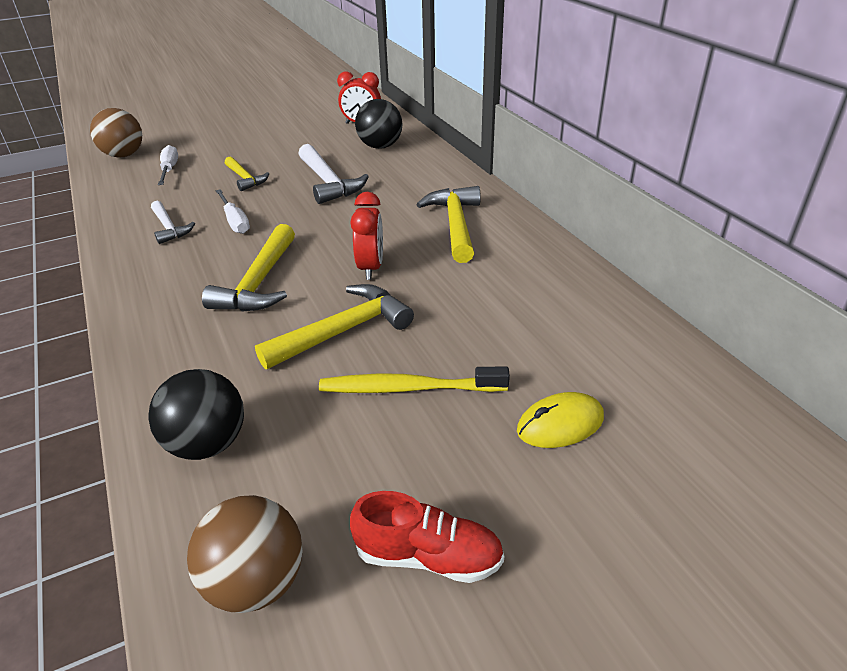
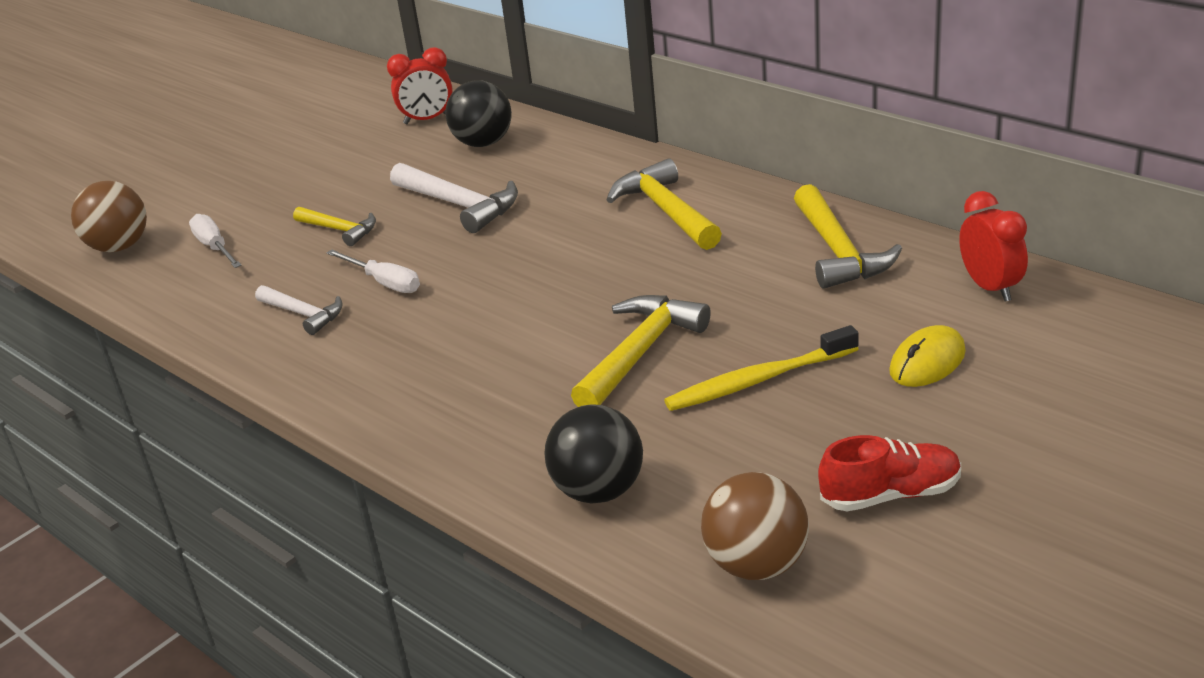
camera: 20 degrees left, 5 degrees down
(259, 282) = (491, 337): yellow hammer -> yellow hammer (838, 251)
(371, 268) = (609, 284): red clock -> red clock (990, 288)

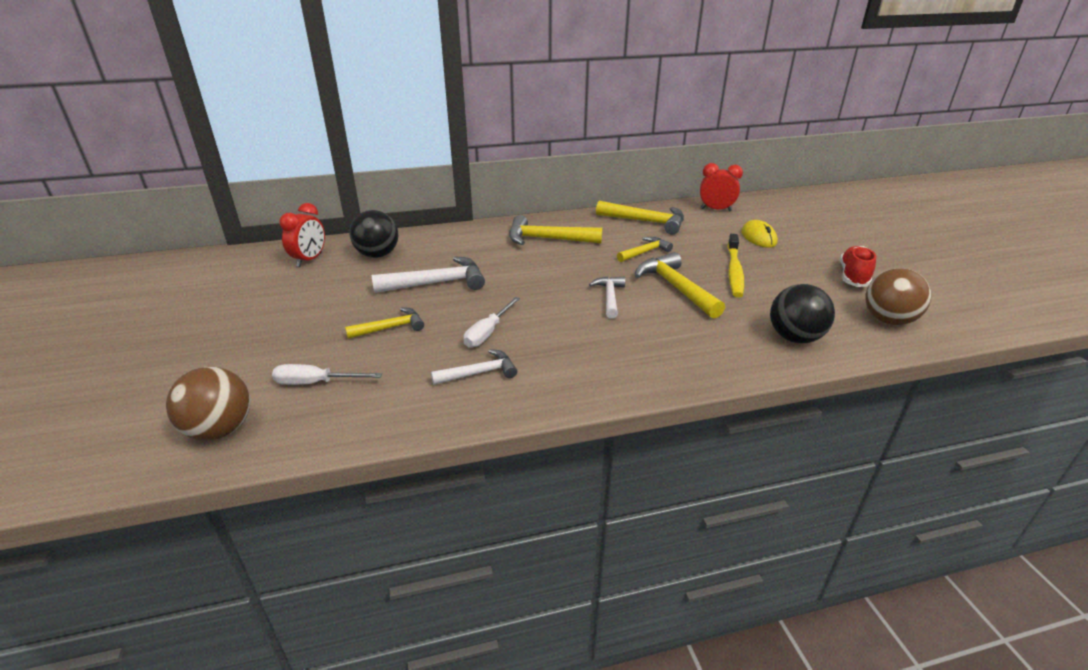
camera: 60 degrees left, 0 degrees up
(384, 283) = (488, 333): white screwdriver -> white screwdriver turned 135 degrees clockwise
(553, 318) = (609, 297): none -> white hammer
(724, 291) = (645, 252): none -> yellow hammer

